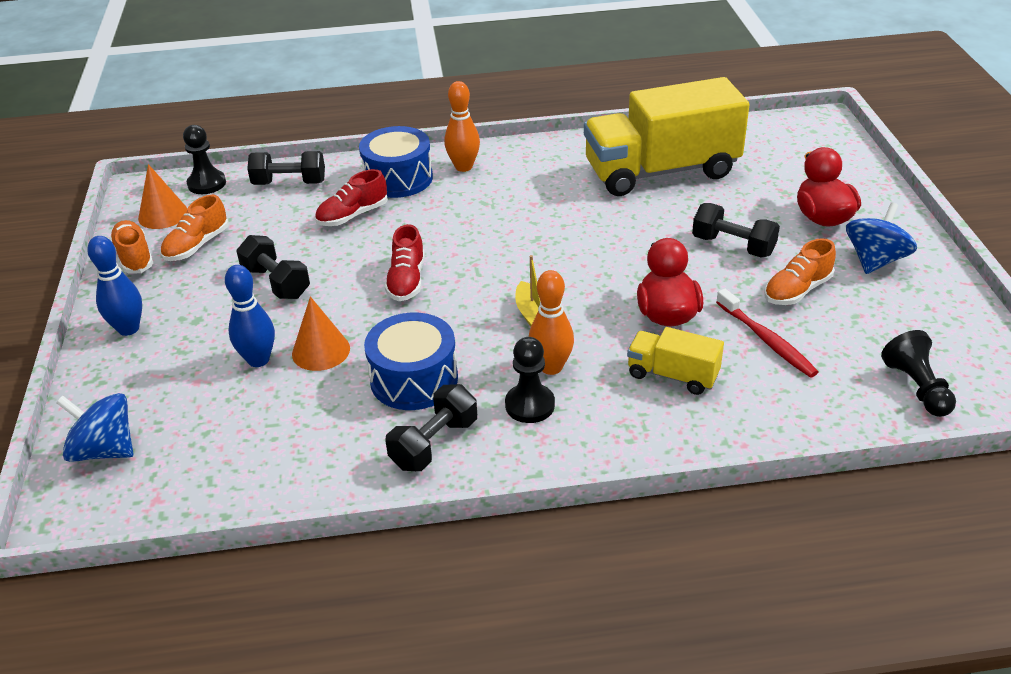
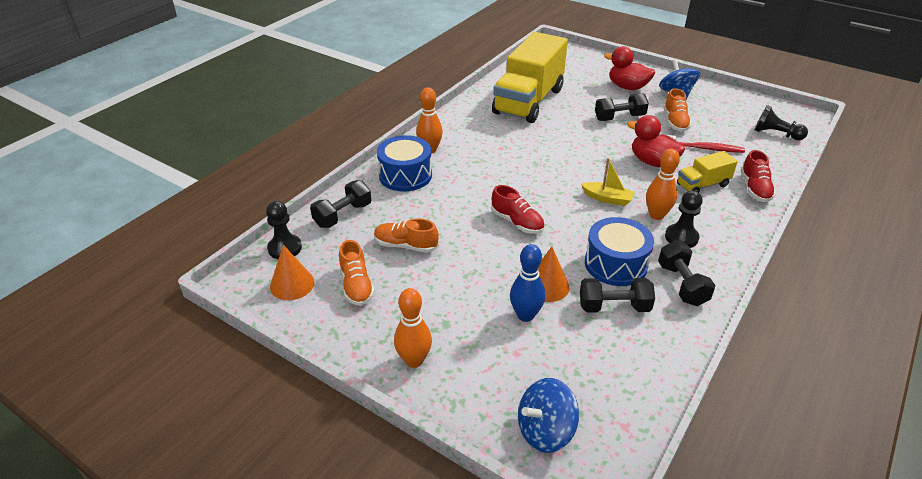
camera: 50 degrees left, 0 degrees up
(128, 329) = (414, 360): blue bowling pin -> orange bowling pin
(134, 257) = (326, 320): orange shoe -> orange shoe (406, 245)
(276, 283) = (450, 271): black dumbbell -> black dumbbell (614, 307)
(353, 215) = (419, 209): red shoe -> red shoe (755, 188)

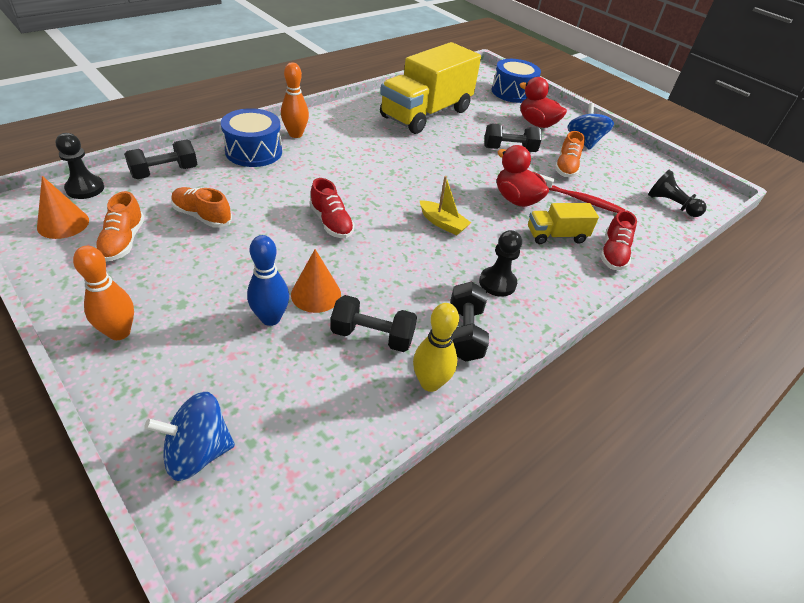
camera: 10 degrees right, 5 degrees up
(615, 264) = (405, 292): blue drum -> blue drum (512, 92)
(656, 215) = (485, 253): orange bowling pin -> none
(680, 330) = (430, 383): none -> yellow bowling pin

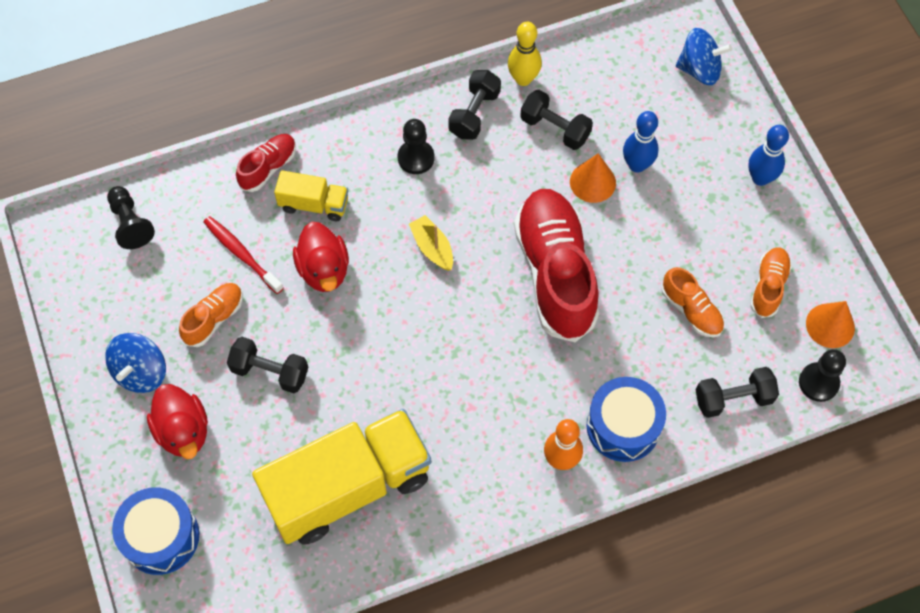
camera: 155 degrees left, 20 degrees up
(119, 332) = (760, 178): orange bowling pin -> blue bowling pin
(331, 222) = (555, 273): red shoe -> red shoe, size x2.10

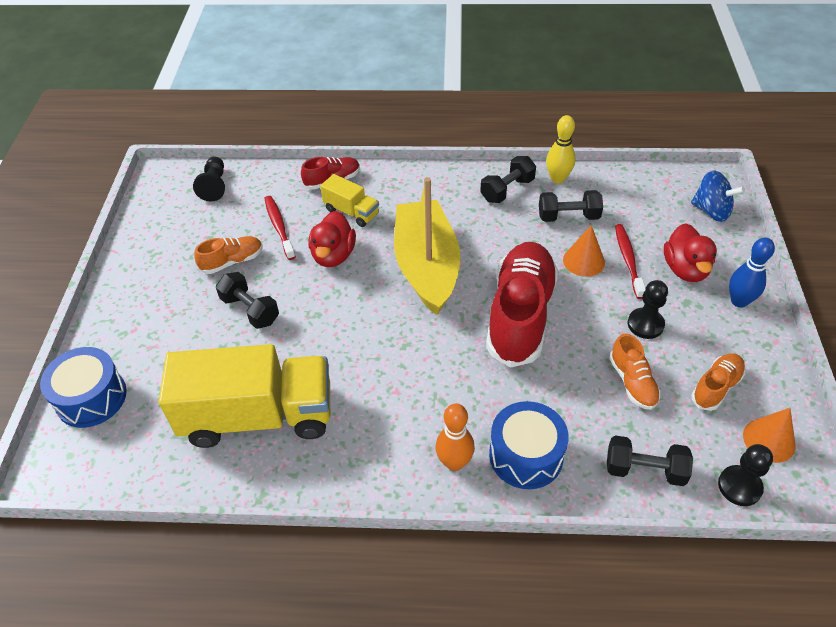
camera: 25 degrees right, 15 degrees down
(141, 372) = (157, 279): blue spinning top -> none
(183, 431) = (159, 329): red duck -> red duck (685, 269)
(416, 158) = (446, 205): black pawn -> black pawn (645, 324)
(432, 248) = (426, 266): yellow boat -> yellow boat, size x2.48
(555, 129) = (568, 217): black dumbbell -> black dumbbell turned 60 degrees counterclockwise
(637, 165) = (628, 260): blue bowling pin -> red toothbrush

